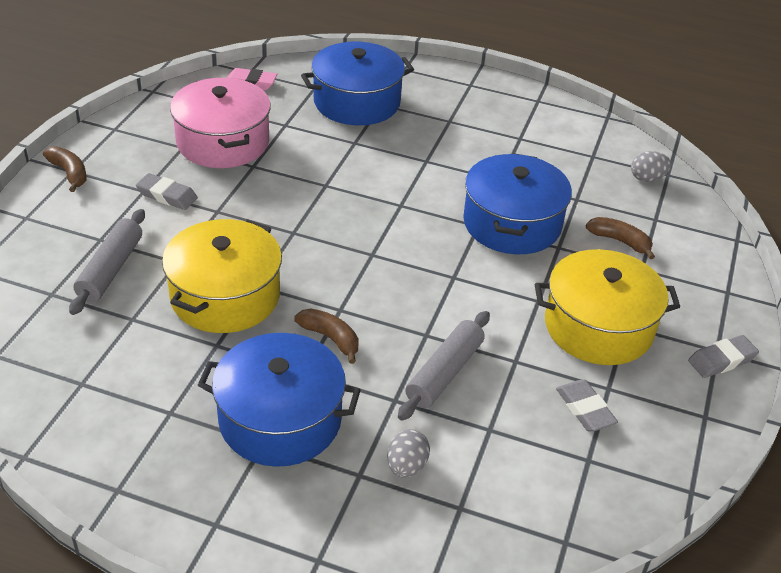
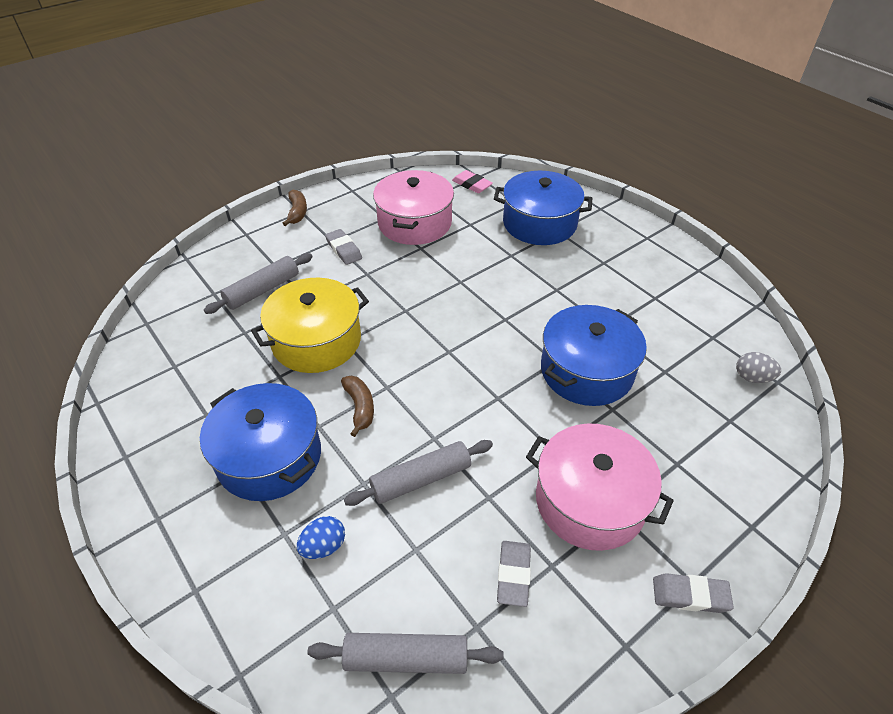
camera: 35 degrees right, 5 degrees up
(406, 466) = (324, 546): grey egg -> blue egg
(553, 510) = (406, 658): none -> grey rolling pin
(598, 327) = (590, 501): yellow pot -> pink pot
(620, 241) = (676, 427): brown banana -> none

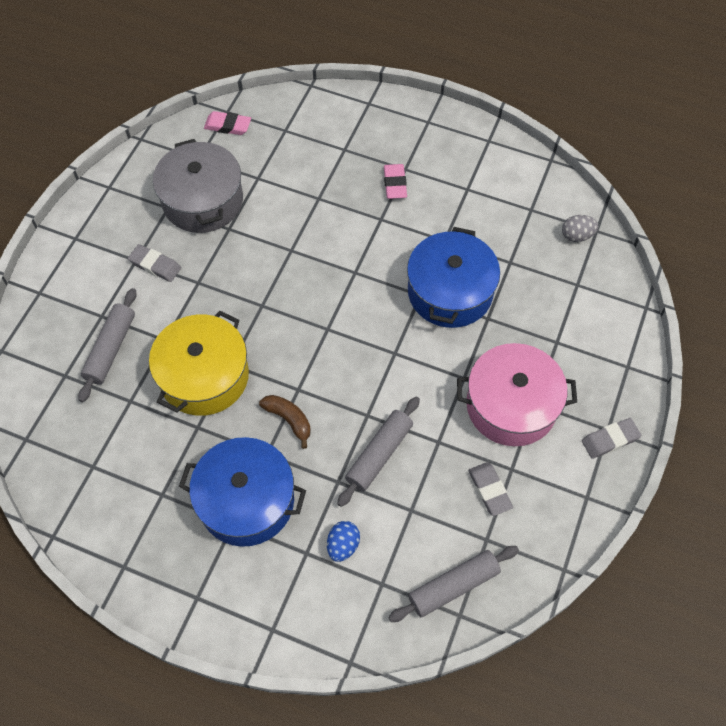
camera: 30 degrees left, 15 degrees up
(297, 212) = (72, 241): brown banana -> none
(414, 223) = (203, 201): pink pot -> grey pot
(539, 223) = (322, 147): blue pot -> none
(587, 269) = (395, 184): none -> pink eraser

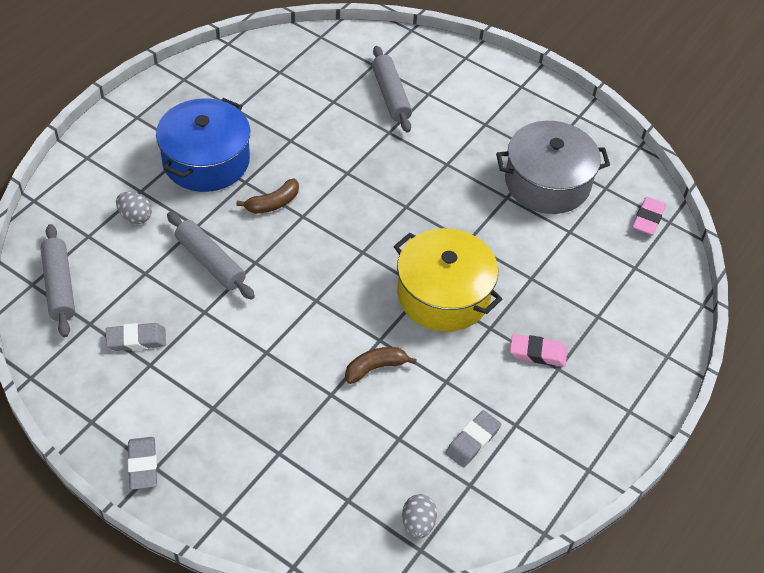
camera: 100 degrees right, 10 degrees down
(111, 349) = (391, 95): grey rolling pin -> grey rolling pin turned 45 degrees clockwise
(155, 265) = (475, 136): grey eraser -> grey eraser (472, 441)
(204, 376) = (340, 152): yellow pot -> yellow pot (443, 295)
(343, 545) = (135, 217): blue egg -> grey egg
(450, 292) = (375, 368): blue pot -> brown banana
(511, 405) = (218, 385): pink pot -> none

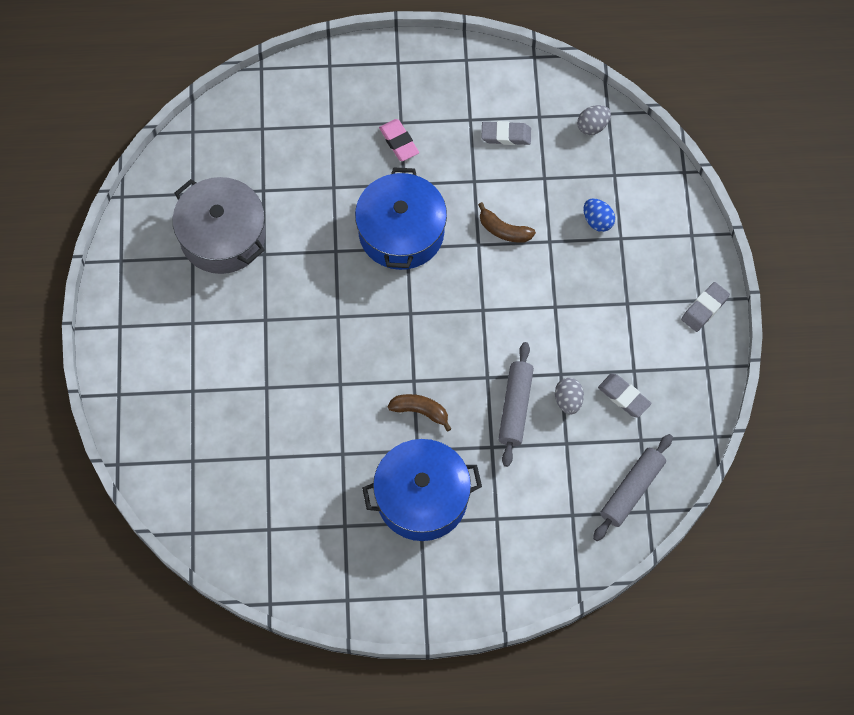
camera: 125 degrees left, 15 degrees up
(135, 217) = (524, 498): grey egg -> grey egg (568, 401)
(314, 447) = (597, 221): none -> blue egg
(391, 95) = (220, 417): grey rolling pin -> none
(443, 295) = (401, 232): yellow pot -> blue pot
(648, 219) = (202, 147): pink eraser -> none

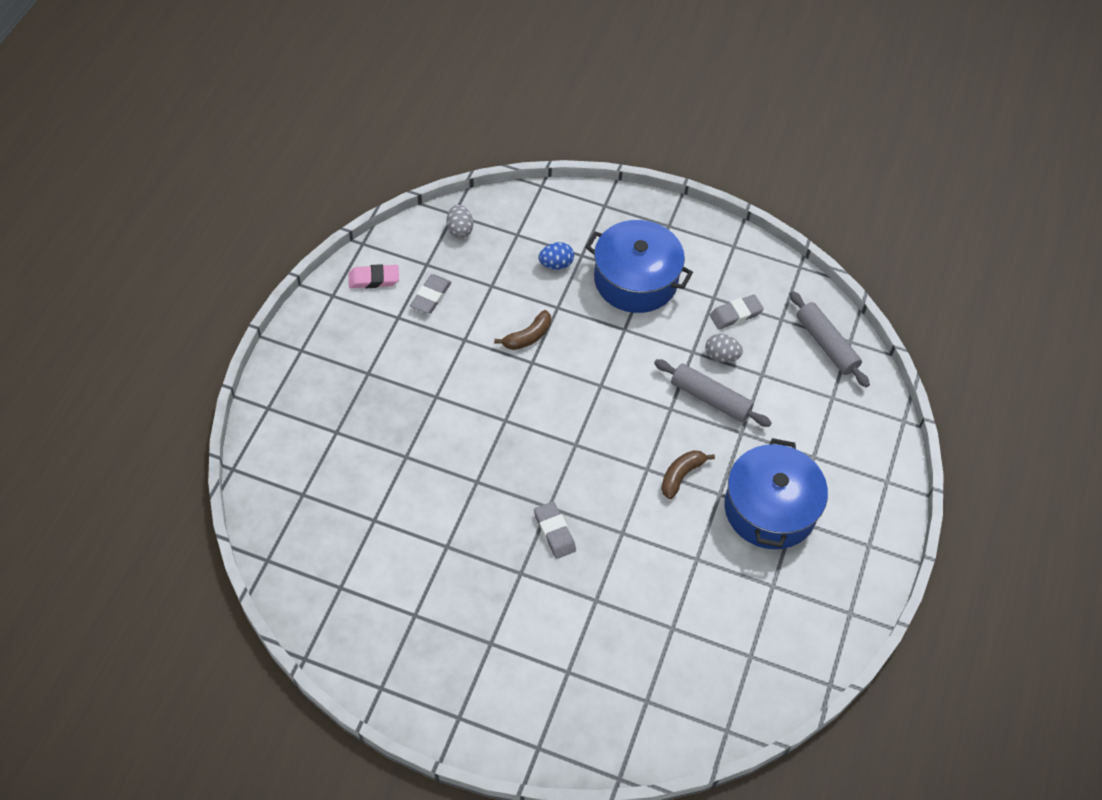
camera: 70 degrees left, 10 degrees down
(222, 236) = (405, 577): grey pot -> none
(399, 142) = (388, 383): pink eraser -> pink eraser (374, 279)
(401, 232) = (486, 418): blue pot -> blue pot (635, 280)
(704, 308) = (678, 225): grey eraser -> grey eraser (554, 532)

